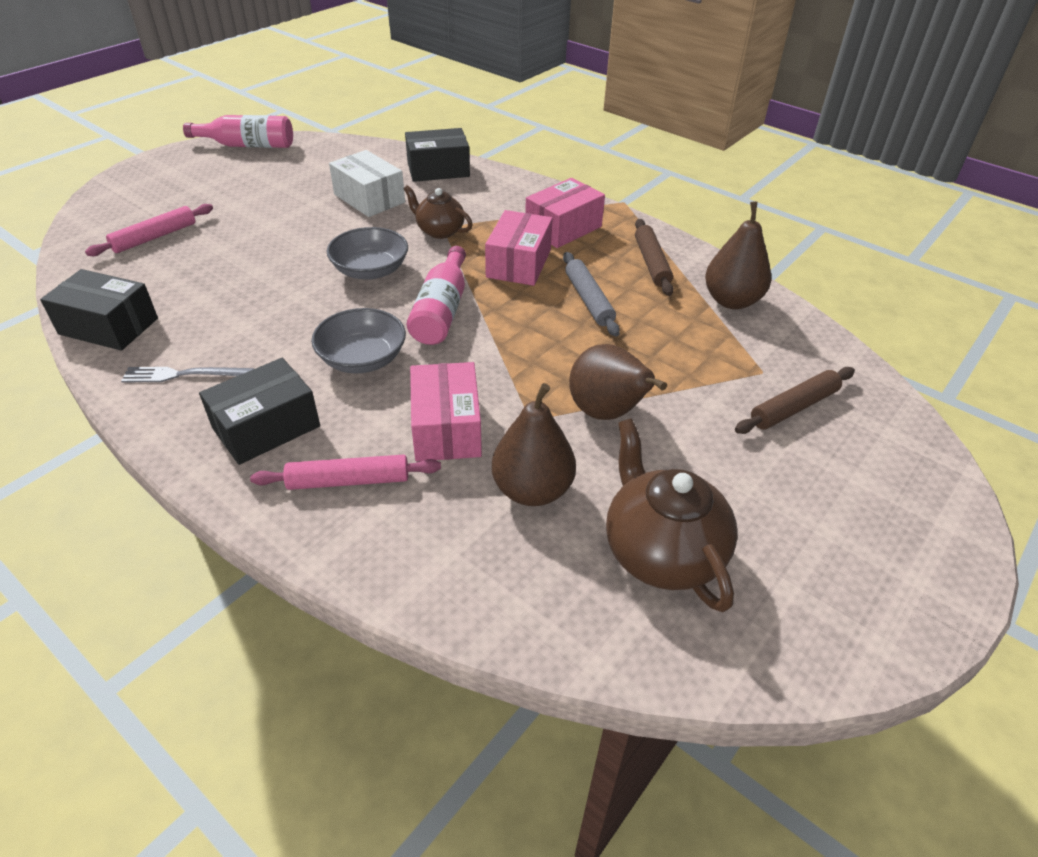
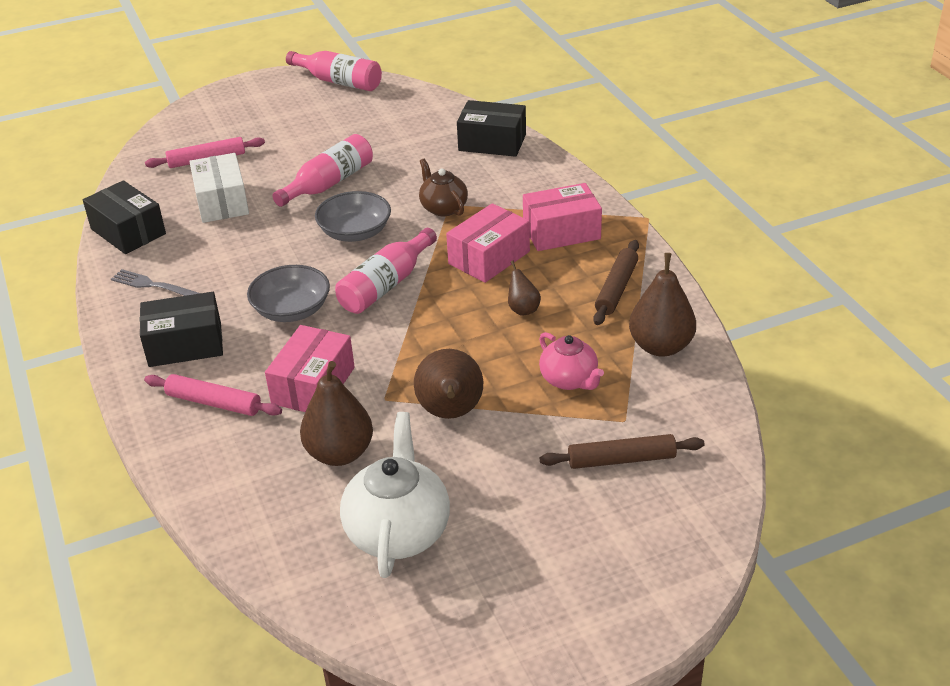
camera: 30 degrees right, 5 degrees down
(307, 233) = (329, 183): none -> pink bottle
(369, 198) = (406, 160): white box -> white box (222, 202)
(588, 300) = (523, 309): grey rolling pin -> brown pear
(661, 551) = (398, 531): brown teapot -> white teapot
(685, 350) = (569, 380): none -> pink teapot

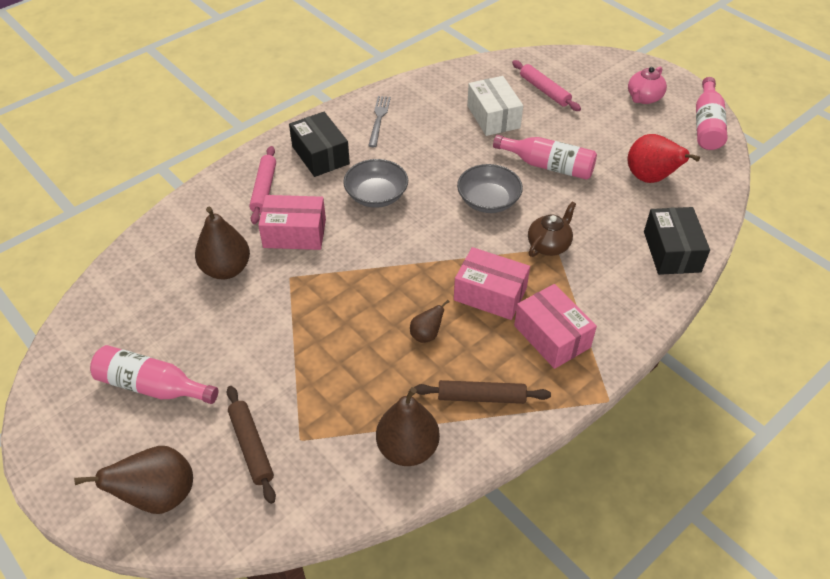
camera: 70 degrees right, 10 degrees up
(128, 231) = (435, 85): black box -> none
(222, 202) = (493, 117): white box -> white box turned 75 degrees counterclockwise
(386, 285) = (426, 239): pink bottle -> pink bottle (152, 386)
(390, 129) = (650, 178): none -> red pear
(398, 531) = (154, 323): white teapot -> none
(451, 413) = (283, 320): brown pear -> brown pear (159, 496)
(569, 380) = (342, 389): pink teapot -> pink teapot (643, 98)

